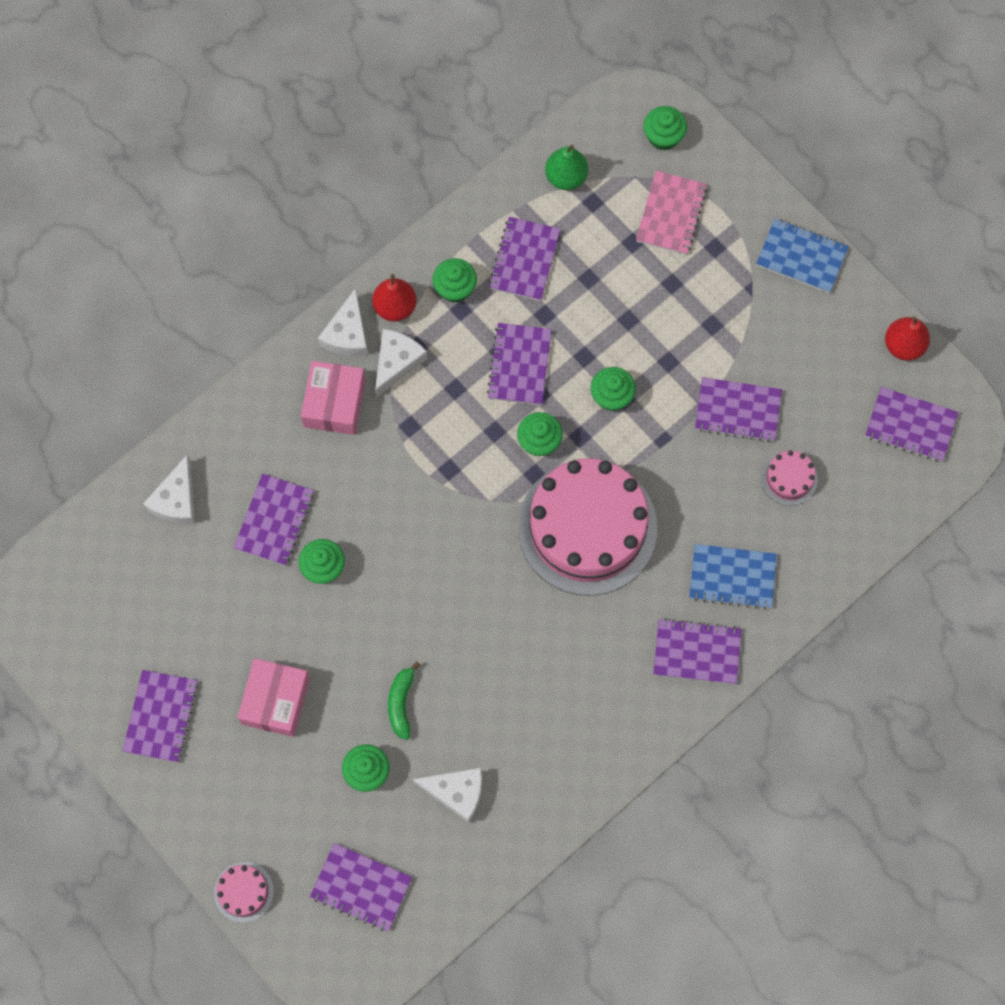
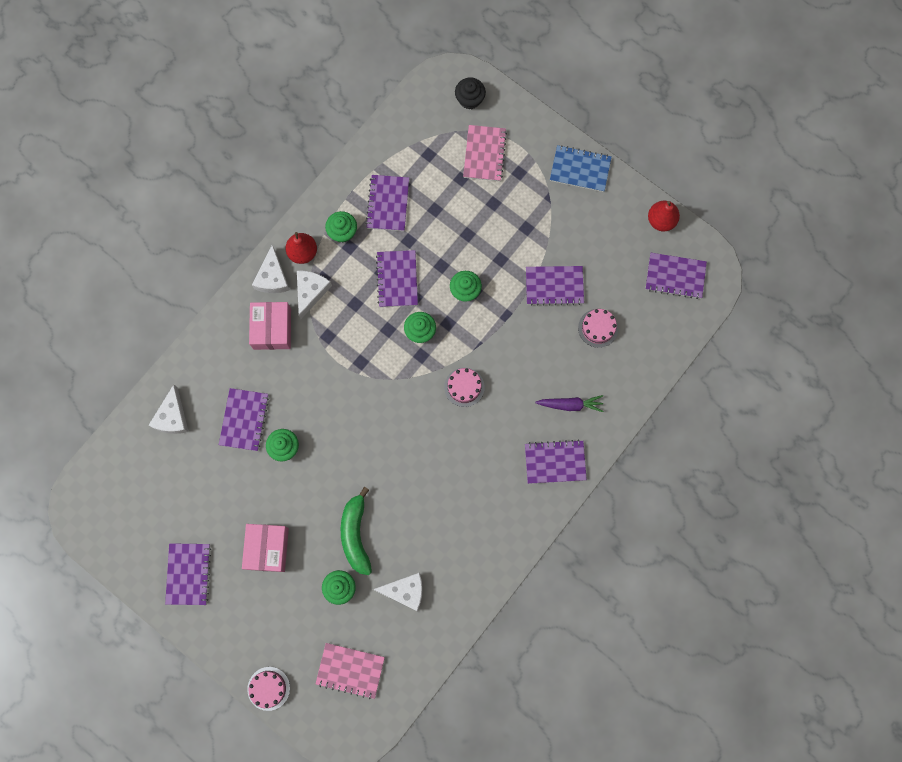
camera: 10 degrees left, 5 degrees up
(361, 887) = (350, 670): purple notebook -> pink notebook
(401, 703) = (356, 534): green banana -> green banana, size x1.55
(566, 177) = (407, 139): green pear -> none
(587, 527) = (464, 387): pink cake -> pink cake, size x0.41
(663, 136) = (469, 99): green cupcake -> black cupcake
(732, 577) = (570, 404): blue notebook -> purple carrot

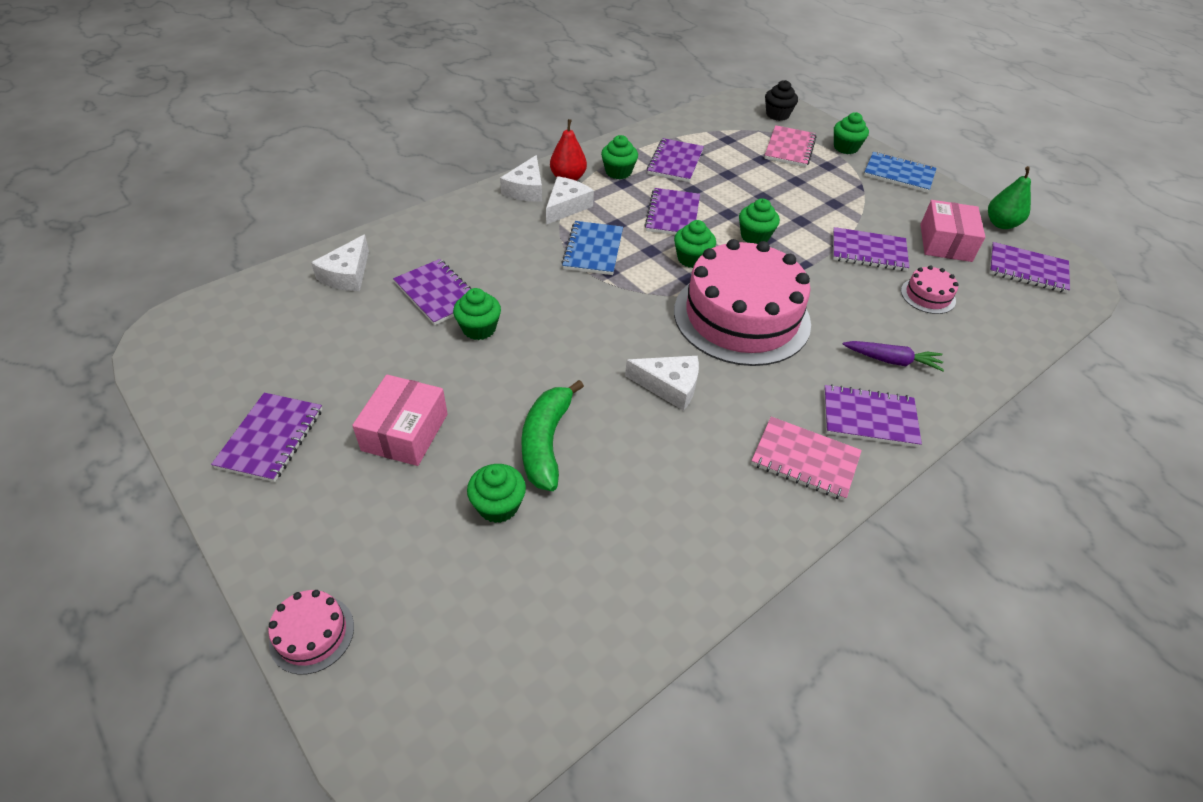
camera: 10 degrees right, 30 degrees down
(244, 420) = (437, 294): purple notebook -> purple notebook turned 60 degrees counterclockwise
(272, 328) = (508, 226): pink box -> pink box (945, 243)
(344, 341) = (593, 250): none -> blue notebook
(350, 670) = (472, 637): pink notebook -> pink notebook (805, 460)
(405, 591) = (604, 534): white cheese -> white cheese (669, 386)
(464, 387) = (741, 317): pink cake -> pink cake, size x2.45
(534, 139) = (845, 148): none -> green cupcake
(661, 220) = (1001, 224): red pear -> green pear

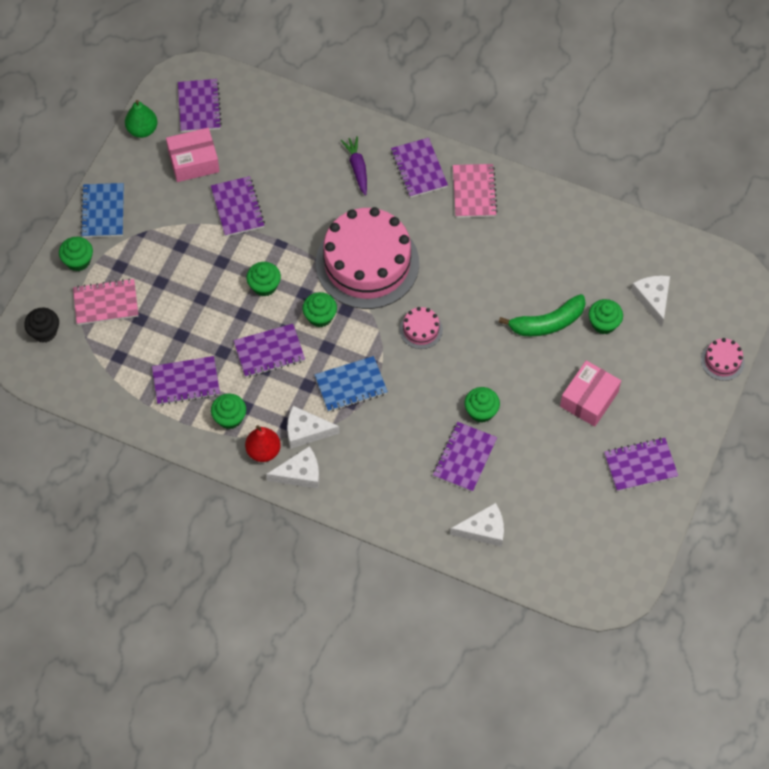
camera: 115 degrees left, 15 degrees up
(405, 432) = (589, 399): pink box -> pink box turned 45 degrees counterclockwise
(669, 386) = (460, 279): white cheese -> white cheese (653, 299)
(928, 296) = (271, 161): pink cake -> pink cake (421, 330)

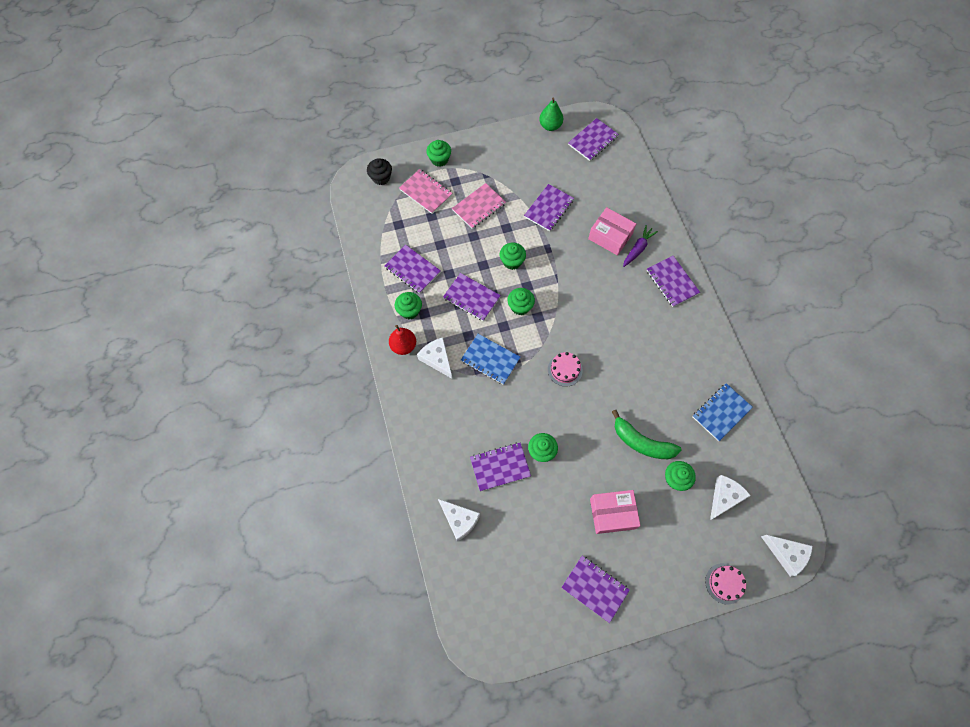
camera: 50 degrees right, 5 degrees up
(103, 211) = (481, 147): blue notebook -> blue notebook (721, 412)
(193, 161) = (556, 165): pink box -> pink box (610, 236)
(300, 473) = (406, 378): white cheese -> white cheese (786, 554)
(367, 263) = (580, 304): pink cake -> none
(419, 169) = (672, 282): purple notebook -> purple notebook turned 60 degrees counterclockwise
(474, 192) = (689, 325): pink notebook -> pink notebook (479, 207)

